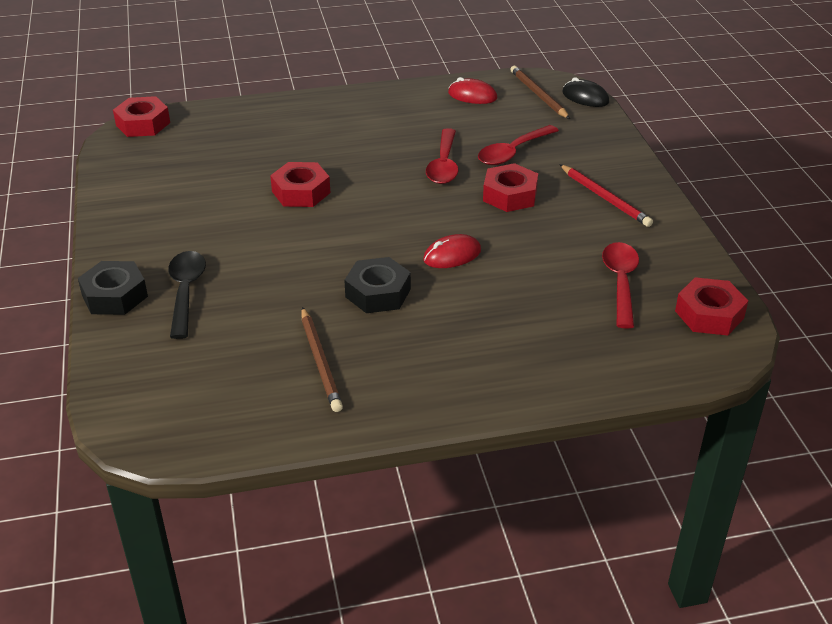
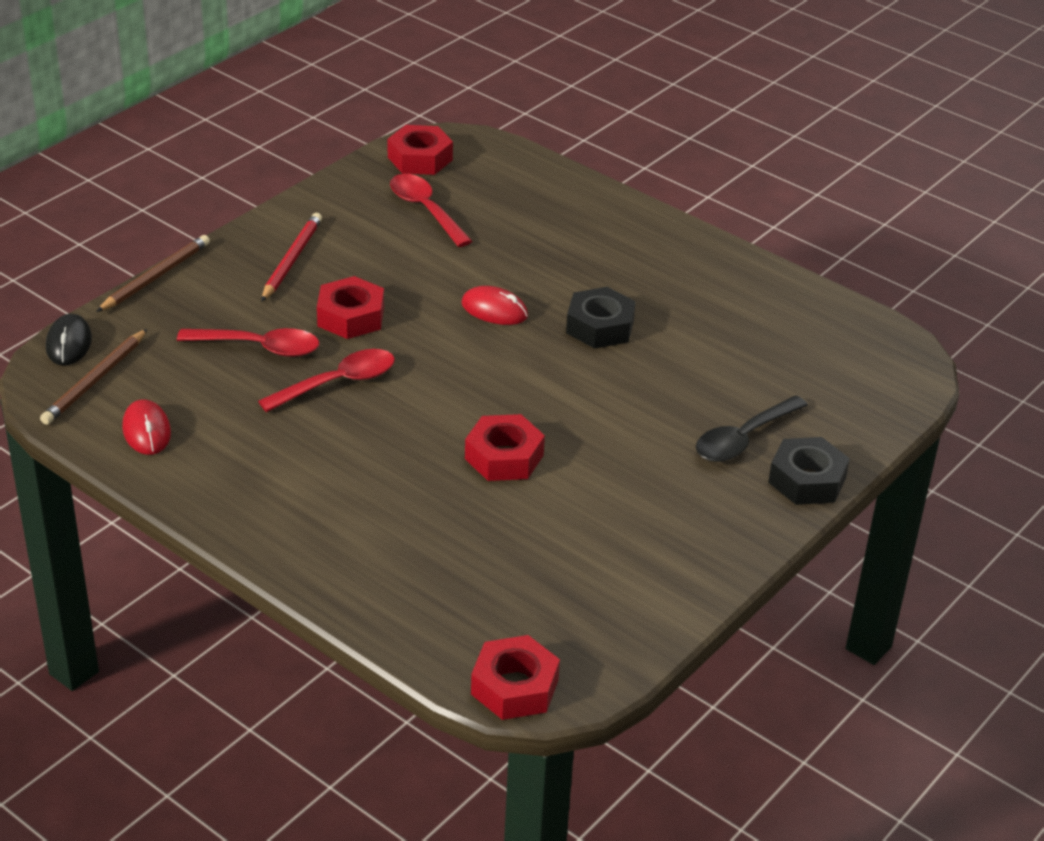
camera: 130 degrees left, 0 degrees up
(320, 361) = (719, 315): brown pencil -> brown pencil (155, 277)
(620, 282) = (425, 210): red spoon -> red spoon turned 90 degrees clockwise

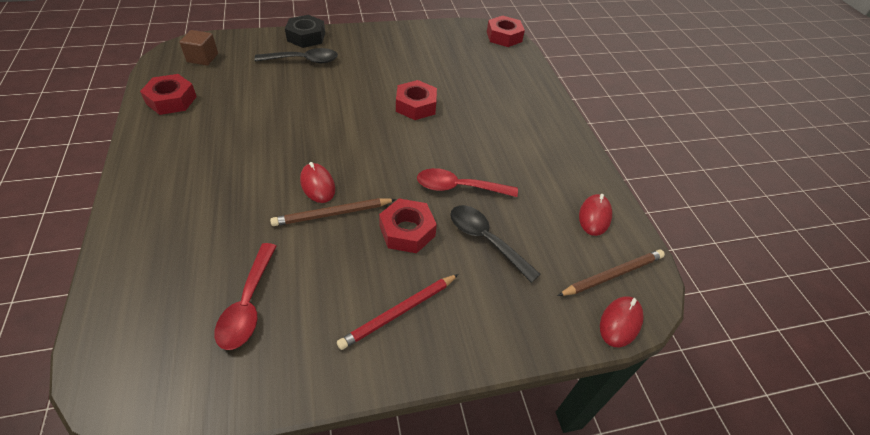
camera: 145 degrees left, 10 degrees up
(69, 343) = (620, 322): black mouse -> red mouse
(155, 277) = (518, 361): brown pencil -> brown pencil (332, 214)
(259, 347) = (486, 240): red spoon -> black spoon
(420, 158) = (170, 380): red nut -> red nut (171, 100)
(600, 326) = (278, 142): black nut -> none
(862, 369) = (202, 58): none -> brown cube

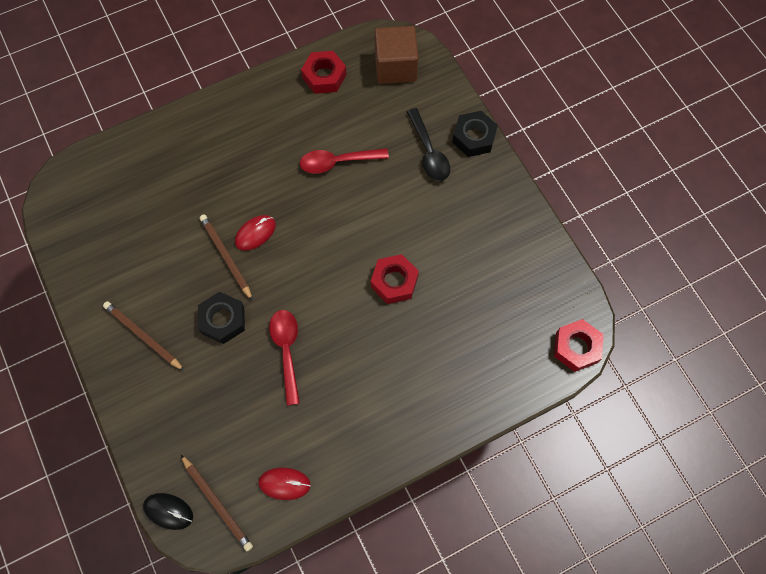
camera: 80 degrees right, 20 degrees up
(202, 58) = (395, 67): brown cube -> brown cube, size x1.64
(248, 304) = (129, 233): red spoon -> red spoon (337, 162)
(399, 312) = (143, 336): red pencil -> brown pencil
(407, 231) = (223, 320): red nut -> black nut
(486, 240) = (229, 387): black spoon -> none
(620, 322) = (168, 511): red mouse -> black mouse

